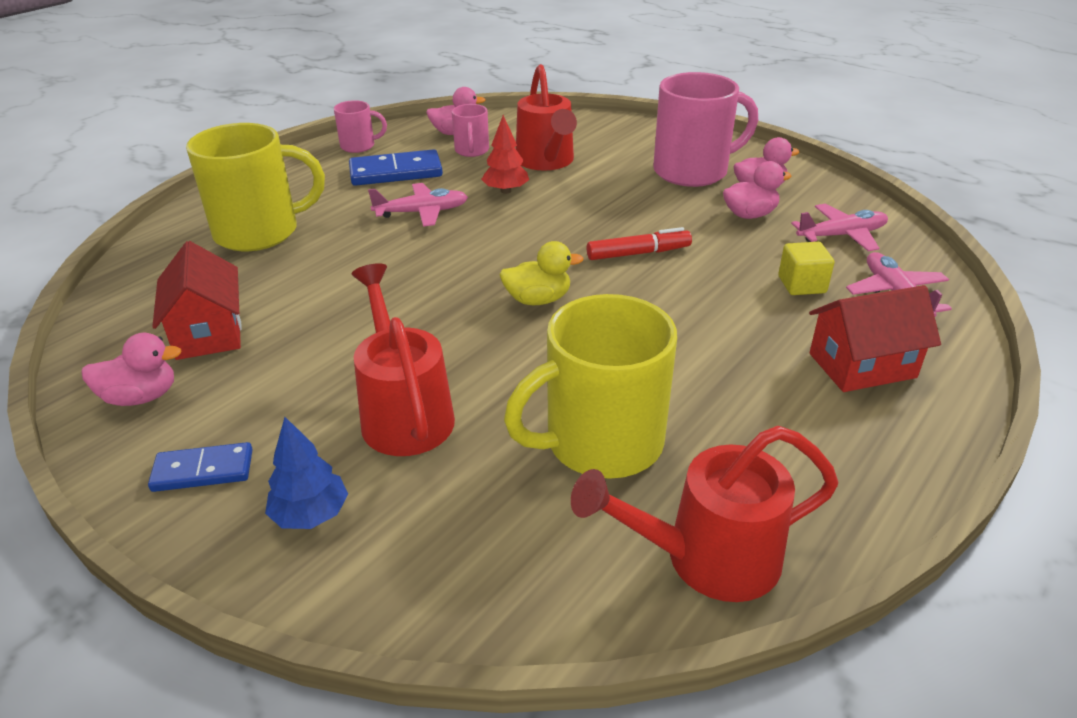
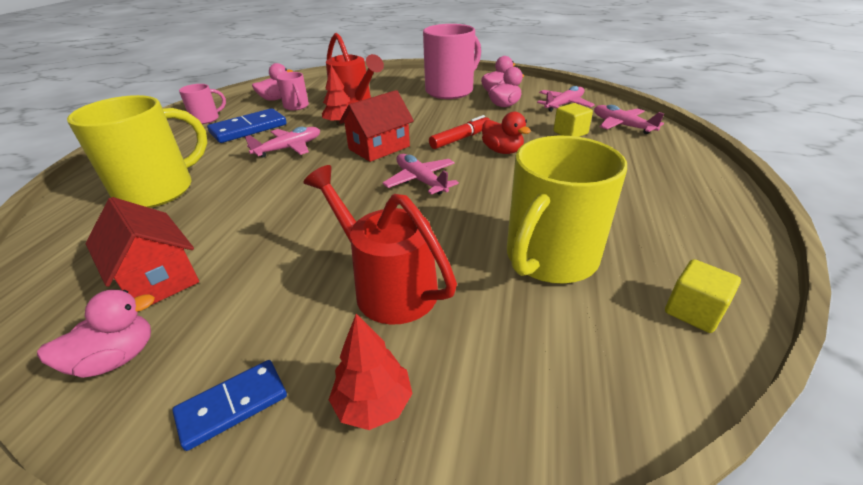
camera: 25 degrees left, 0 degrees up
(310, 515) = (373, 404): blue tree -> red tree
(538, 300) = (420, 180): yellow duck -> pink plane
(677, 287) = (502, 151): none -> red duck
(705, 558) = (693, 311): red watering can -> yellow cube
(862, 365) = (647, 165): red house -> red house (379, 148)

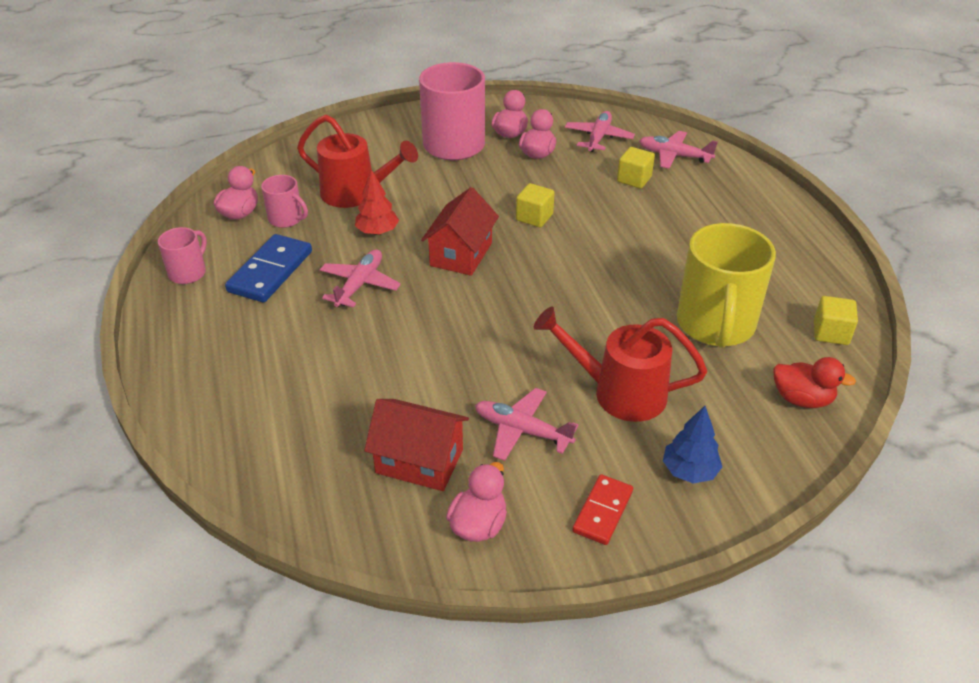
camera: 30 degrees left, 5 degrees up
(158, 190) = (281, 384): yellow mug -> none
(233, 405) = (603, 511): blue domino -> red domino
(373, 404) = (689, 471): red tree -> blue tree
(420, 180) = (545, 283): pink plane -> pink plane (522, 430)
(460, 139) = (534, 217): red marker -> yellow cube
(502, 151) = (589, 222): red duck -> red duck (802, 399)

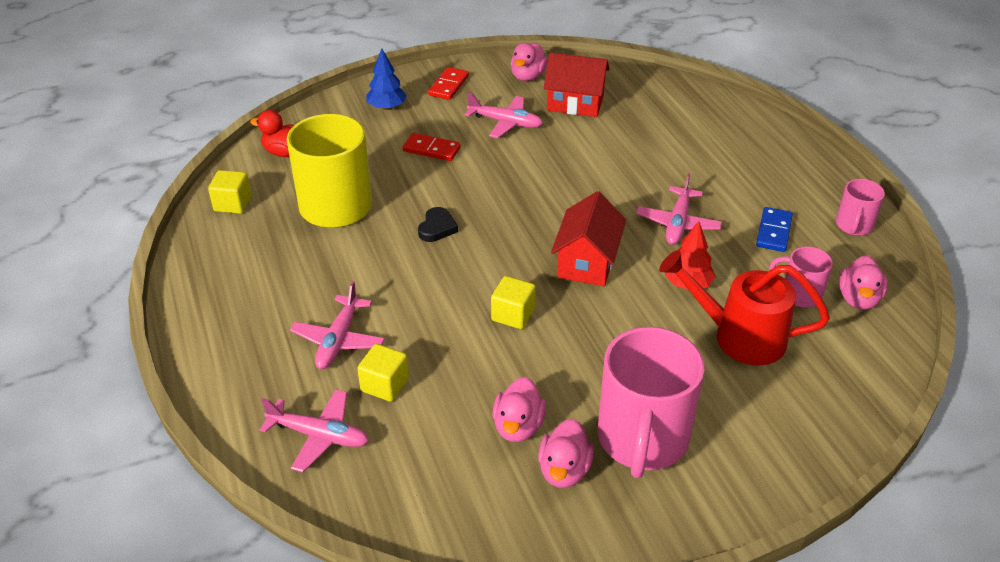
camera: 175 degrees right, 0 degrees up
(270, 271) = (774, 232): blue domino -> blue domino, size x0.63
(598, 138) = (427, 470): pink plane -> pink plane (338, 340)
(604, 294) = (437, 228): none -> black heart
(618, 392) = (431, 149): red watering can -> red domino

